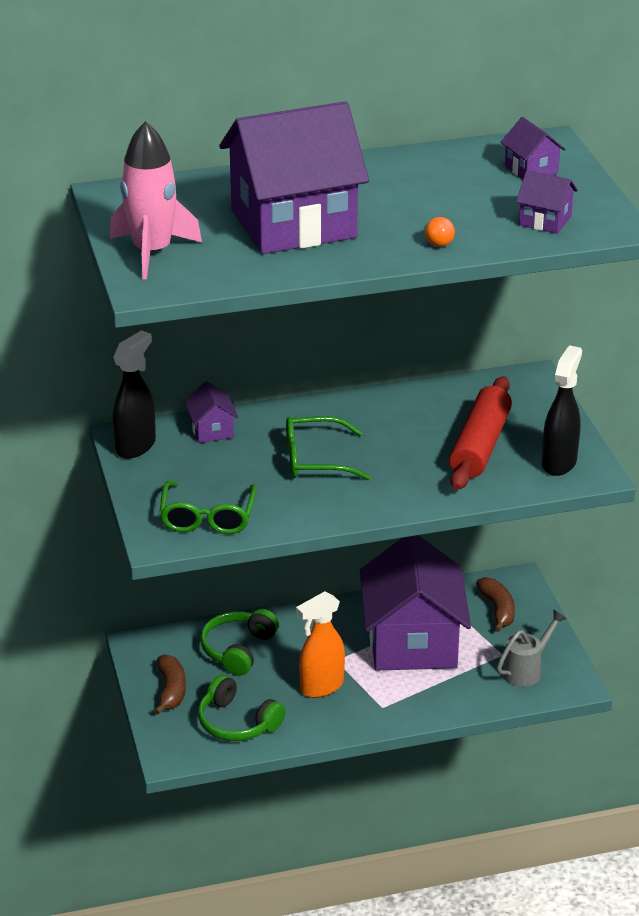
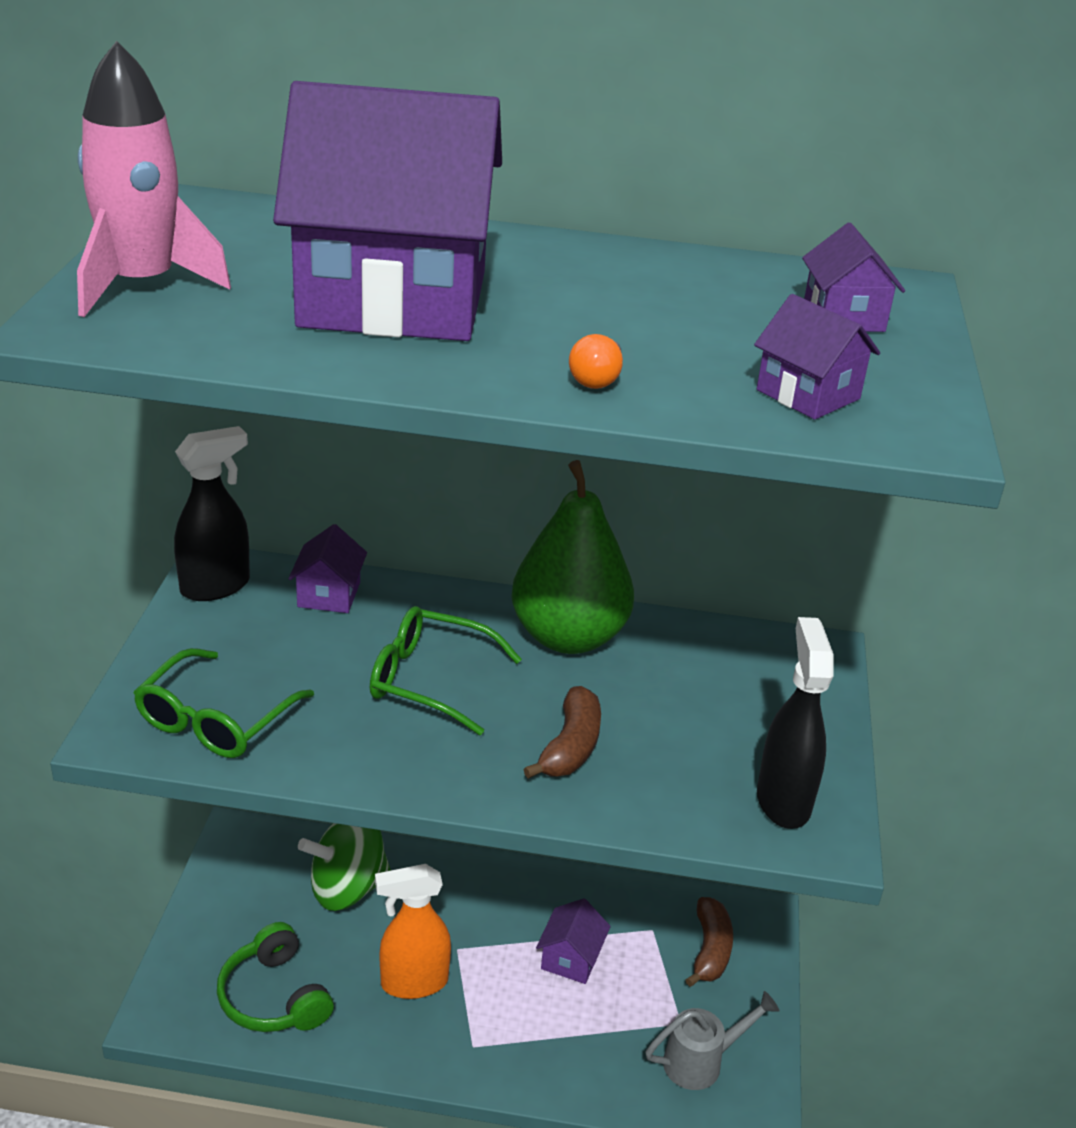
camera: 20 degrees right, 0 degrees up
(171, 690) = (228, 917): brown banana -> brown banana (570, 746)
(238, 650) = (347, 888): green headphones -> green spinning top
(378, 412) = (568, 636): none -> green pear
(412, 642) = (571, 958): purple house -> purple house, size x0.41
(480, 445) = (678, 733): red rolling pin -> none
(559, 462) = (783, 801): black spray bottle -> black spray bottle turned 45 degrees counterclockwise

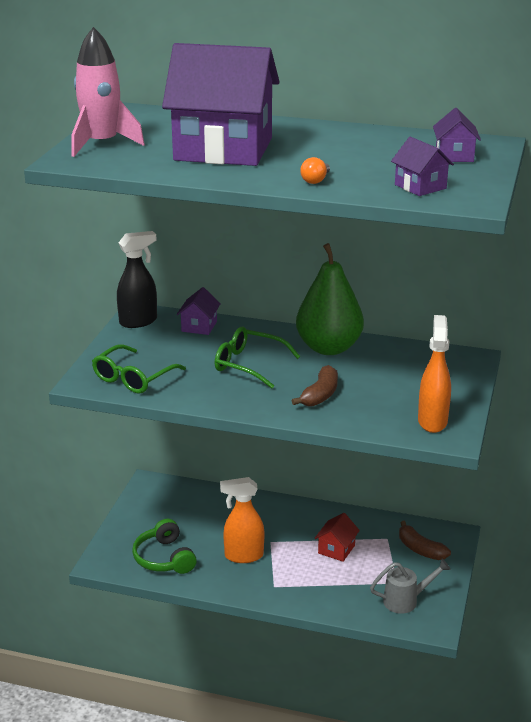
camera: 10 degrees right, 5 degrees down
(347, 888) = (210, 510): green spinning top -> none
(571, 958) = (336, 549): purple house -> red house
(710, 950) = (420, 549): brown banana -> brown banana turned 120 degrees clockwise
(783, 801) = (432, 421): black spray bottle -> orange spray bottle

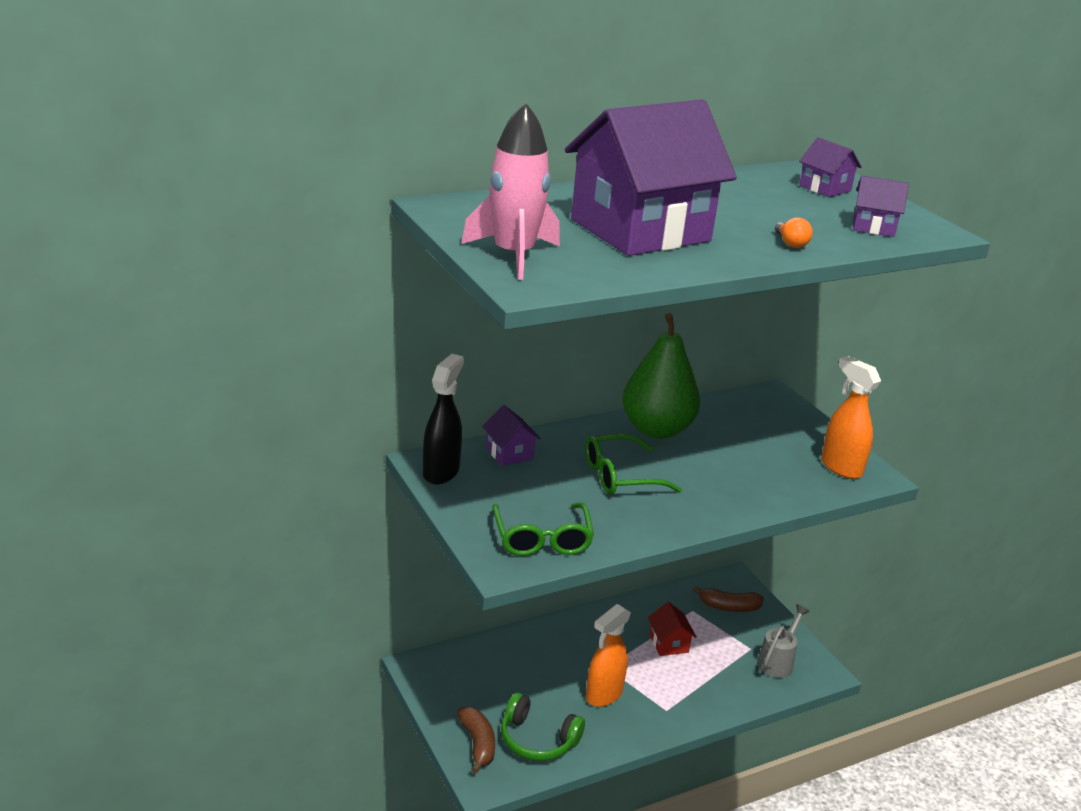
camera: 45 degrees left, 0 degrees up
(320, 395) = (725, 481): brown banana -> brown banana (477, 744)

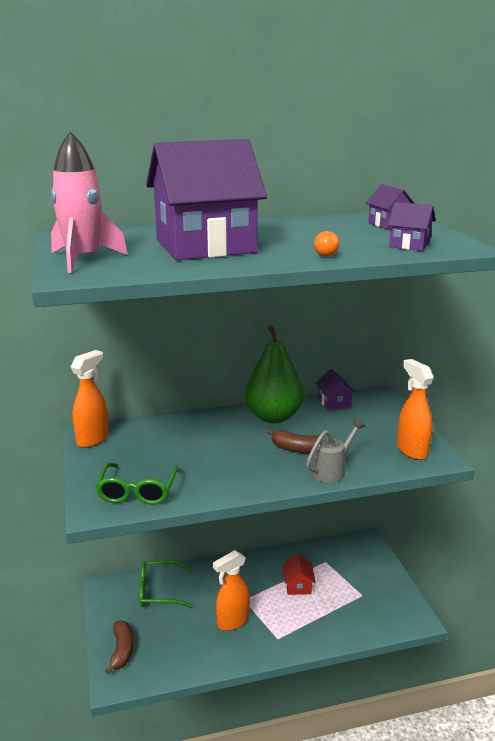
camera: 15 degrees right, 5 degrees down
(441, 472) = (93, 439): black spray bottle -> orange spray bottle
(509, 453) = (151, 429): purple house -> purple house (334, 403)
(537, 739) = (168, 652): green headphones -> none
(620, 476) = (226, 448): green glasses -> green glasses (159, 591)
(729, 607) = (355, 561): brown banana -> brown banana (299, 449)
(777, 661) = (381, 607): grey watering can -> grey watering can (331, 470)

